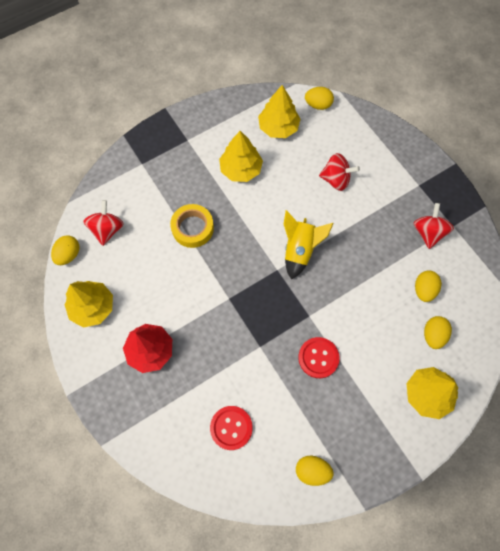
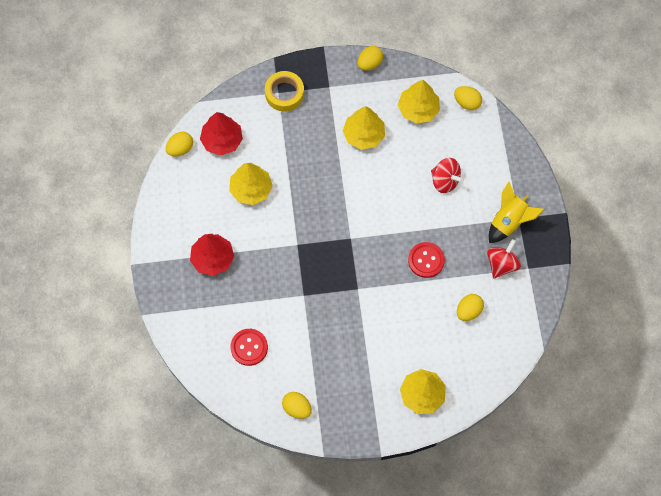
camera: 25 degrees right, 0 degrees up
(92, 307) = (181, 202): yellow tree -> yellow tree (251, 189)
(107, 229) = (222, 140): red spinning top -> red tree
(192, 228) = (295, 170): yellow tape -> yellow tape (284, 93)
(300, 250) = (378, 230): yellow rocket -> yellow rocket (509, 221)
(318, 358) = (347, 326): red button -> red button (426, 260)
(433, 335) = (454, 351): yellow egg -> yellow egg (369, 63)

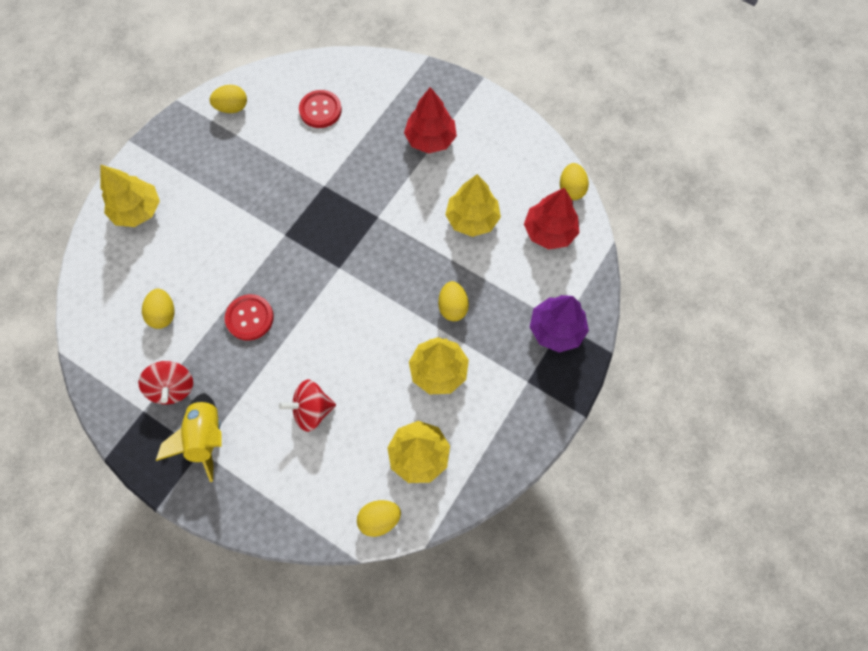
camera: 130 degrees right, 0 degrees up
(284, 93) = (556, 329): yellow tape -> purple tree
(369, 63) = (521, 449): yellow egg -> yellow egg (452, 307)

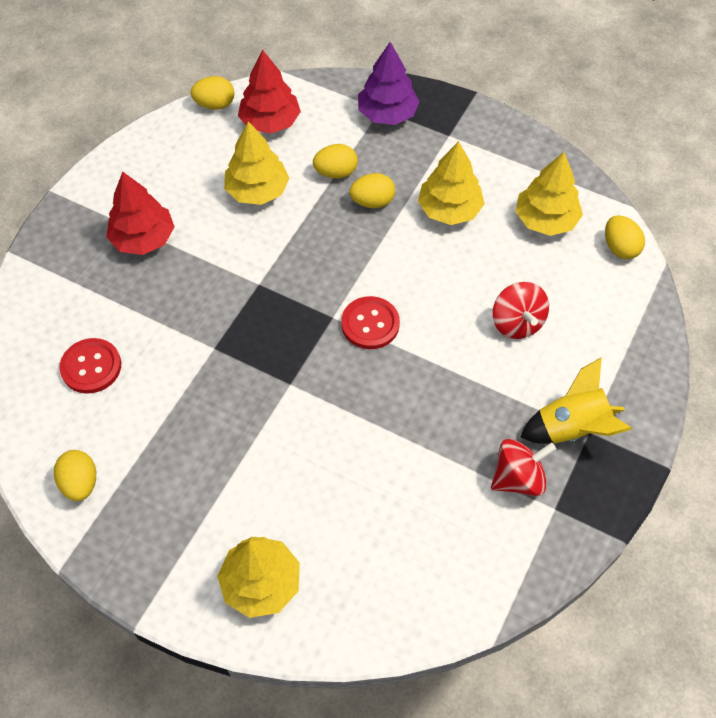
camera: 95 degrees left, 10 degrees down
(164, 314) = (420, 511): yellow egg -> yellow egg (336, 172)
(249, 318) = (412, 406): red button -> red button (370, 324)

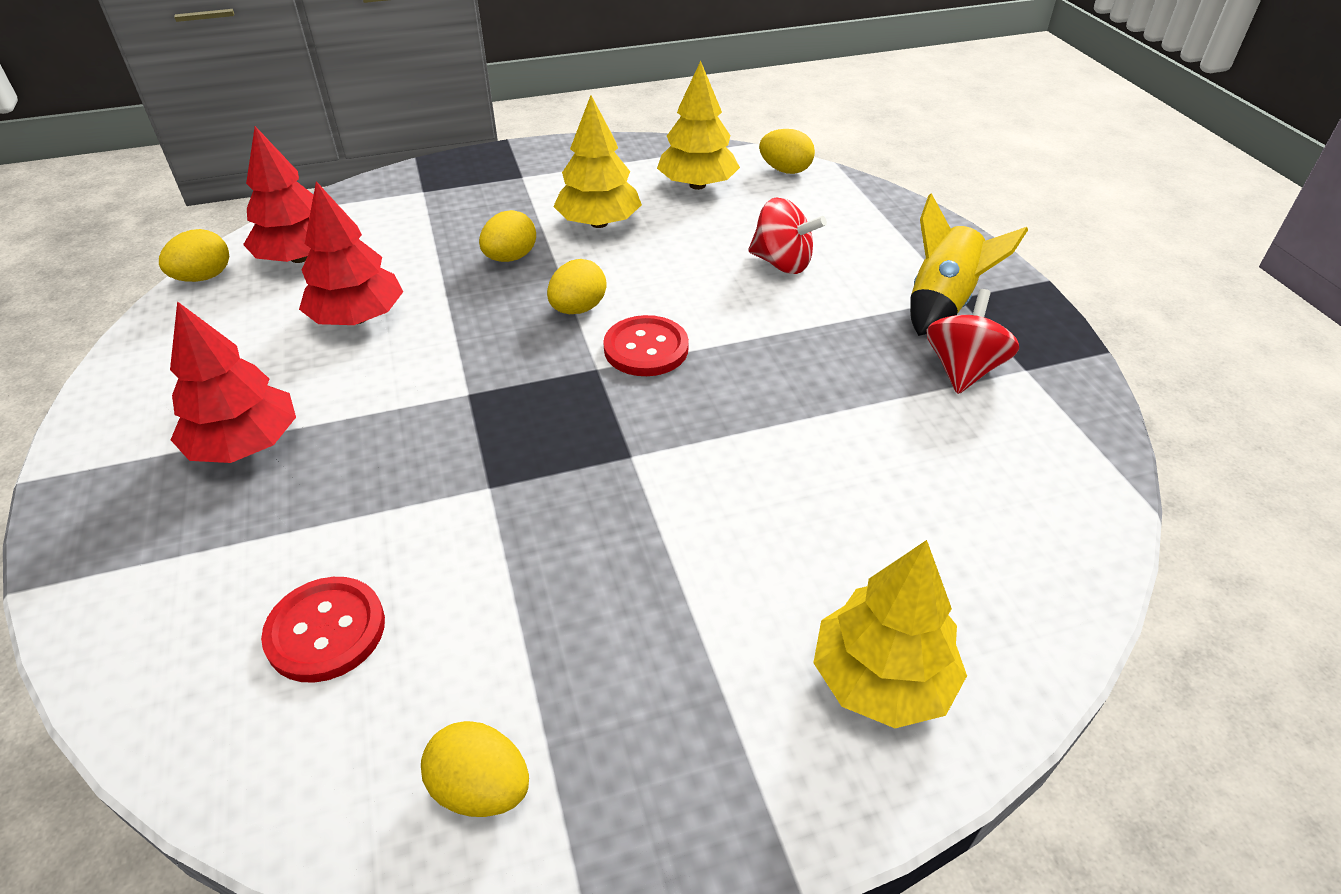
camera: 45 degrees left, 15 degrees down
(257, 190) = (358, 318): yellow tree -> red tree
(336, 172) = (437, 257): yellow egg -> yellow egg (578, 309)
(387, 114) = (435, 191): purple tree -> none

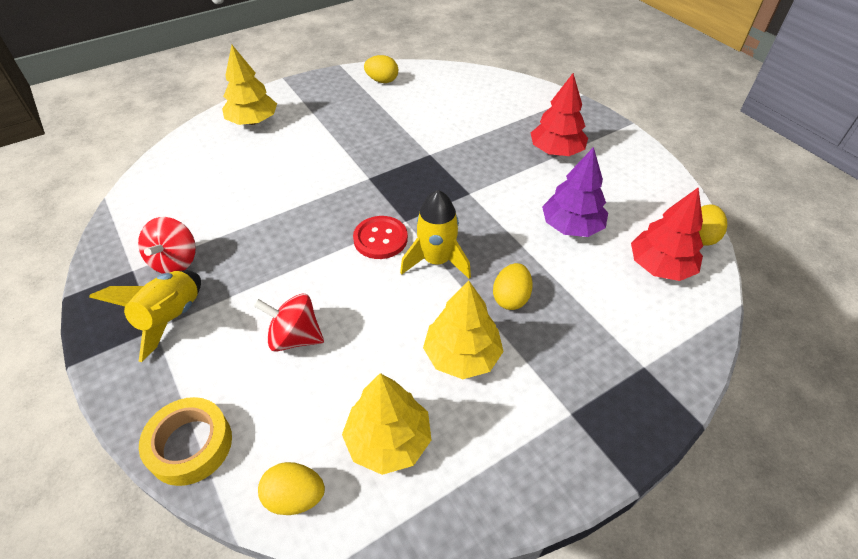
camera: 165 degrees right, 5 degrees up
(326, 631) = (459, 102): red button -> none
(358, 318) = (571, 226): red tree -> purple tree
(578, 309) = (436, 260): yellow egg -> yellow rocket
(884, 207) = (190, 445): none -> yellow tape

